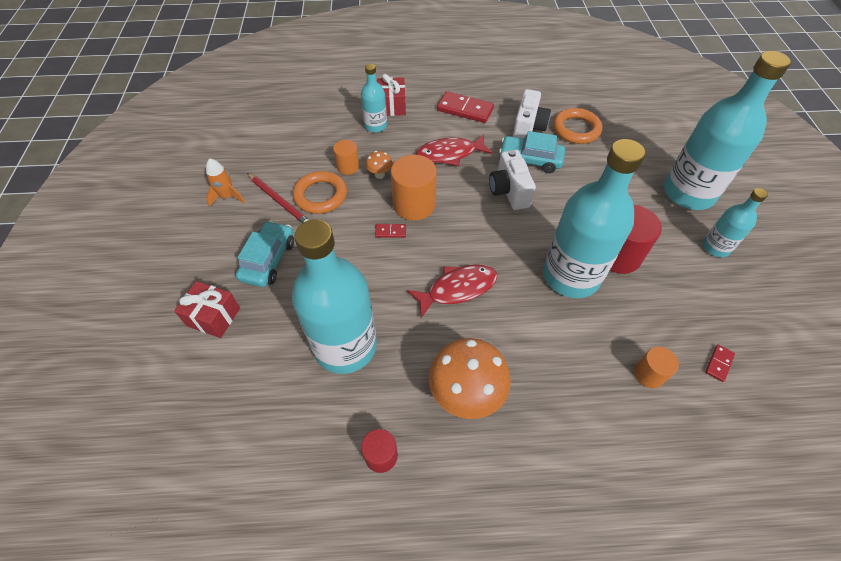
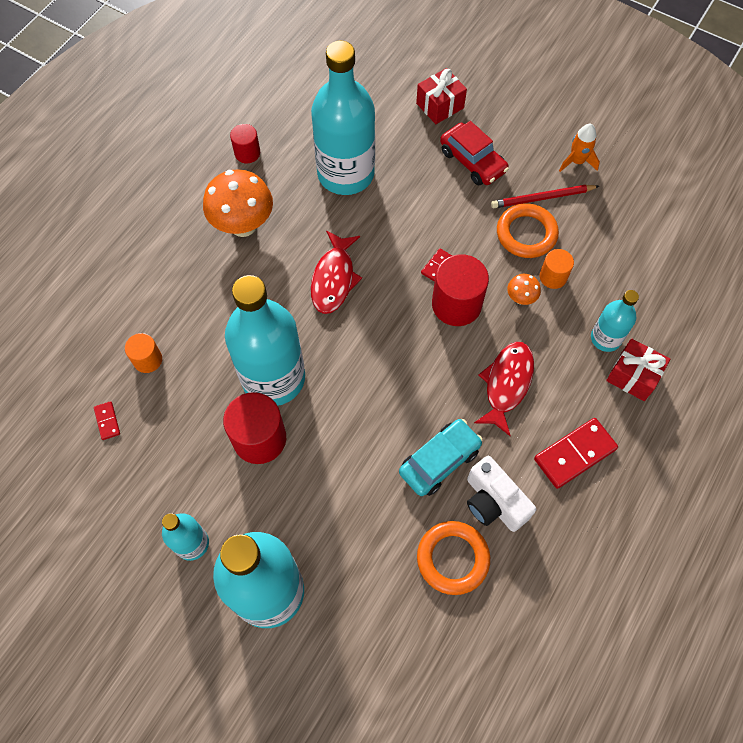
camera: 125 degrees right, 10 degrees up
(268, 260) = (472, 161): turquoise car -> red car
(414, 204) = (456, 304): orange cylinder -> red cylinder
(509, 191) = (410, 403): white camera -> none

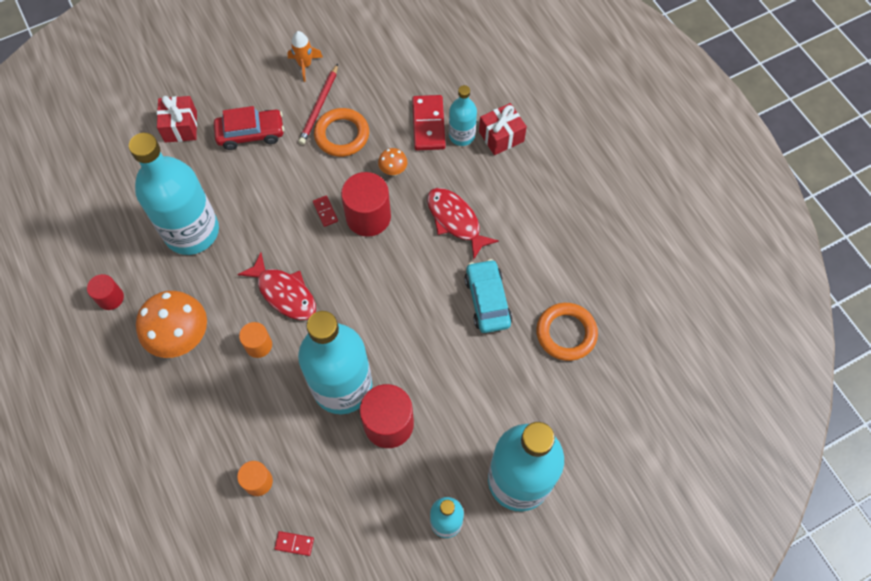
camera: 60 degrees left, 0 degrees up
(493, 502) = (540, 282): white camera -> none
(553, 277) = (390, 139): orange cylinder -> orange cylinder (258, 345)
(574, 454) = (536, 208): red domino -> red domino (428, 124)

